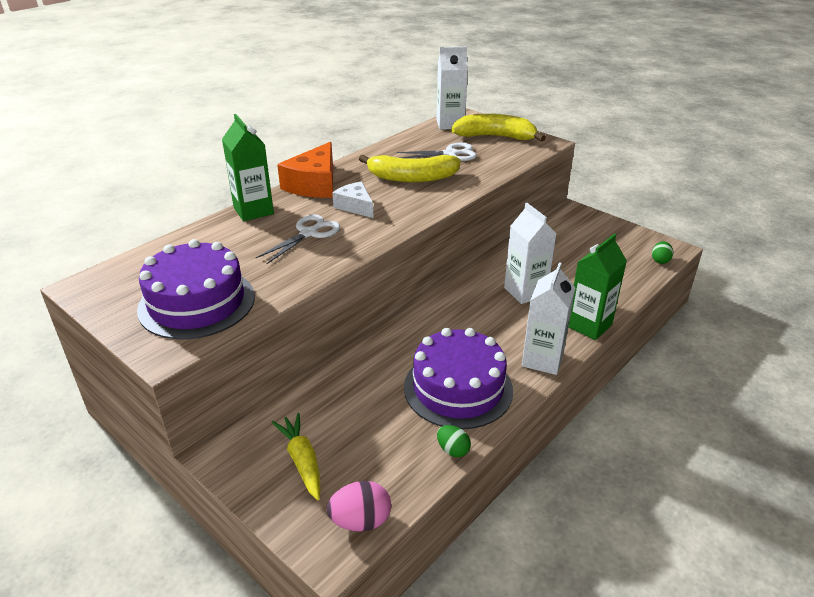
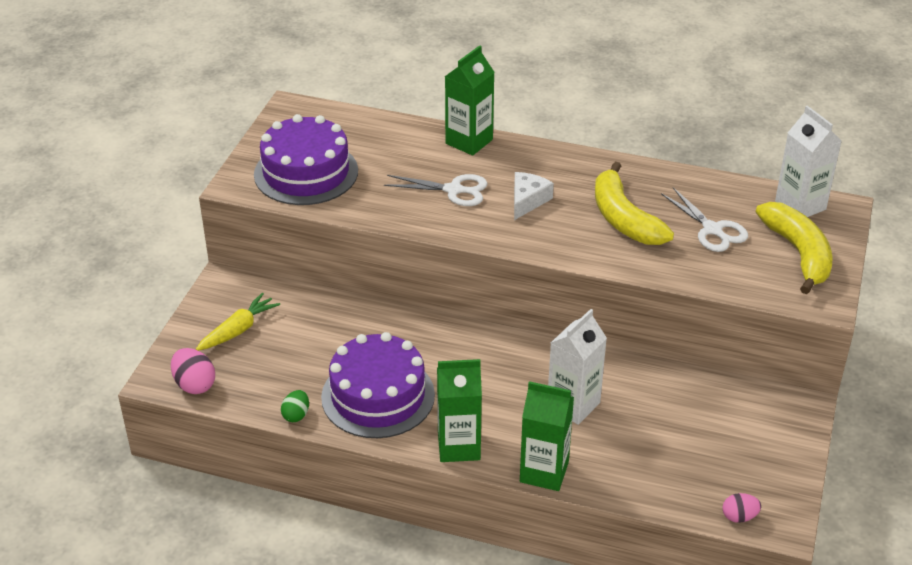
camera: 65 degrees right, 5 degrees up
(314, 184) = (551, 158): orange cheese -> none
(542, 359) = (459, 446): white carton -> green carton
(660, 260) = (739, 517): green egg -> pink egg

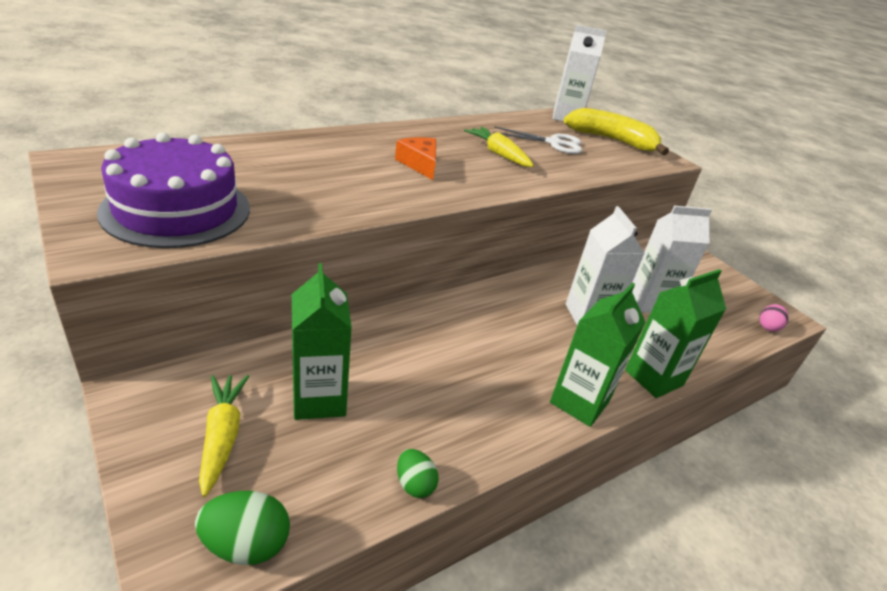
camera: 55 degrees left, 5 degrees down
(194, 384) = (246, 544): pink egg -> green egg
(378, 396) = (458, 405): purple cake -> none
(454, 190) = (351, 176): white scissors -> none
(469, 141) = (307, 140): green carton -> green carton (319, 399)
(527, 201) = (419, 164): white cheese -> orange cheese
(624, 219) = (498, 154): yellow banana -> yellow carrot
(655, 430) = (650, 302): none -> white carton

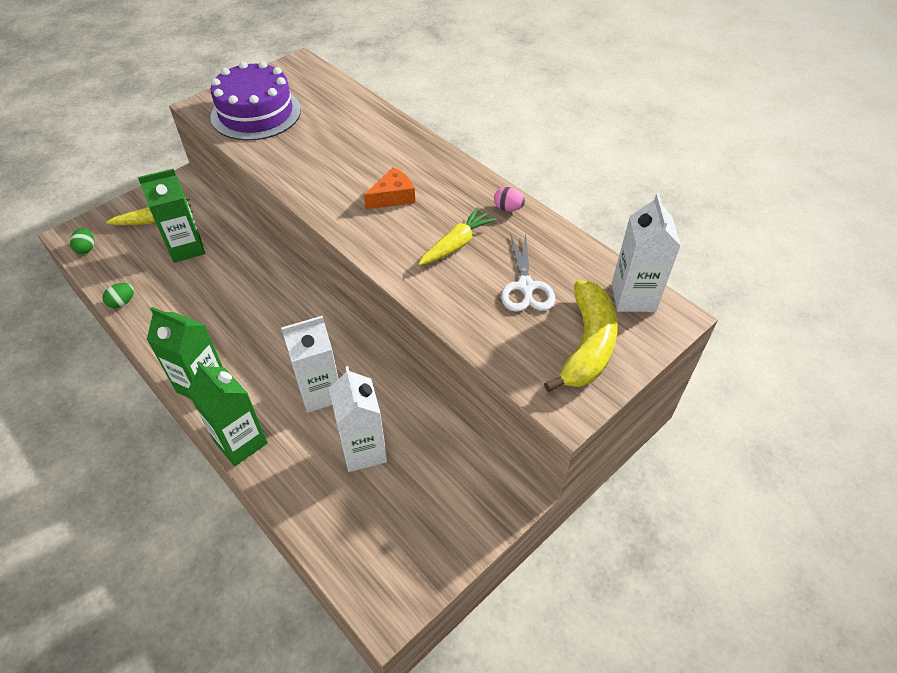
camera: 85 degrees right, 15 degrees up
(246, 544) = (86, 248): green egg -> green egg, size x0.65
(768, 327) = (356, 578): pink egg -> pink egg (508, 208)

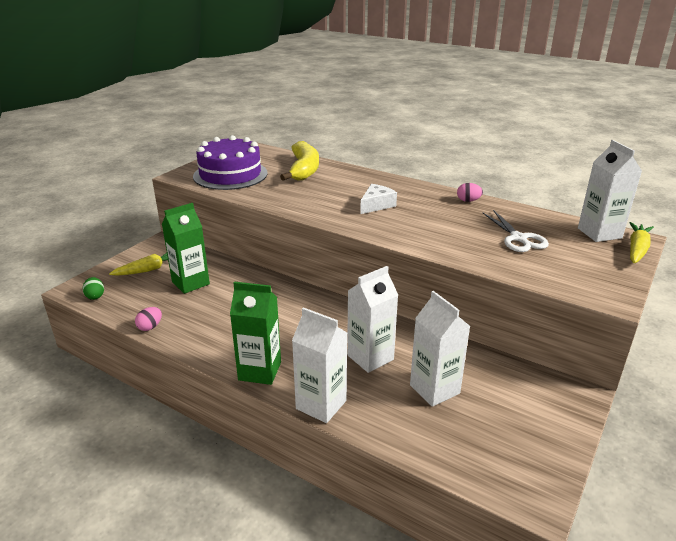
camera: 15 degrees left, 20 degrees down
(122, 303) = (150, 327): green egg -> pink egg
(241, 442) = (321, 405): green carton -> white carton
(393, 197) = (376, 205): orange cheese -> white cheese
(456, 244) = (447, 223): yellow carrot -> yellow carrot (637, 249)
(587, 345) = (592, 262): yellow banana -> yellow banana (304, 169)

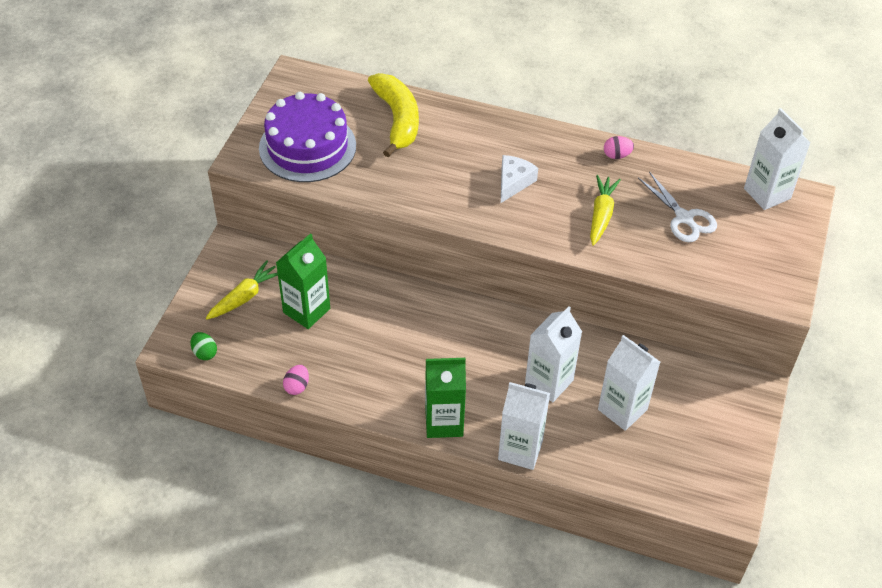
camera: 15 degrees left, 20 degrees up
(637, 249) = (806, 215): yellow carrot -> yellow carrot (601, 215)

